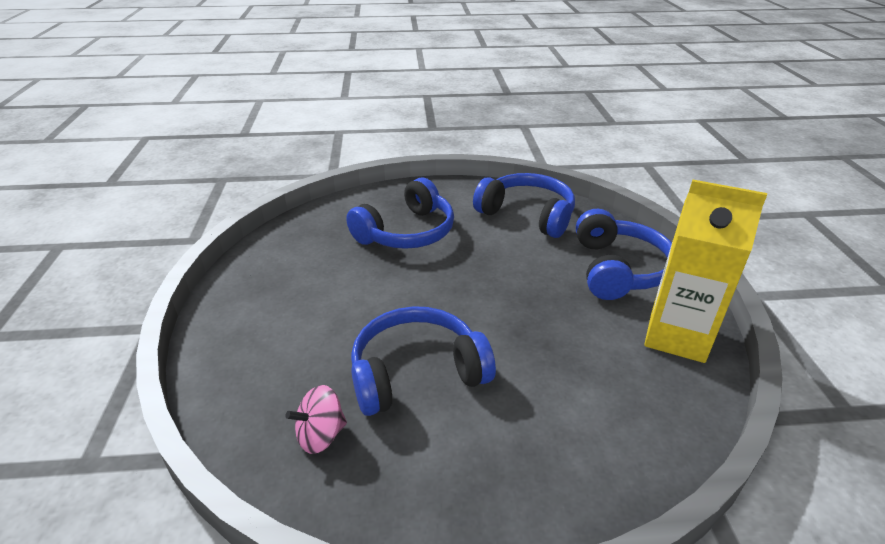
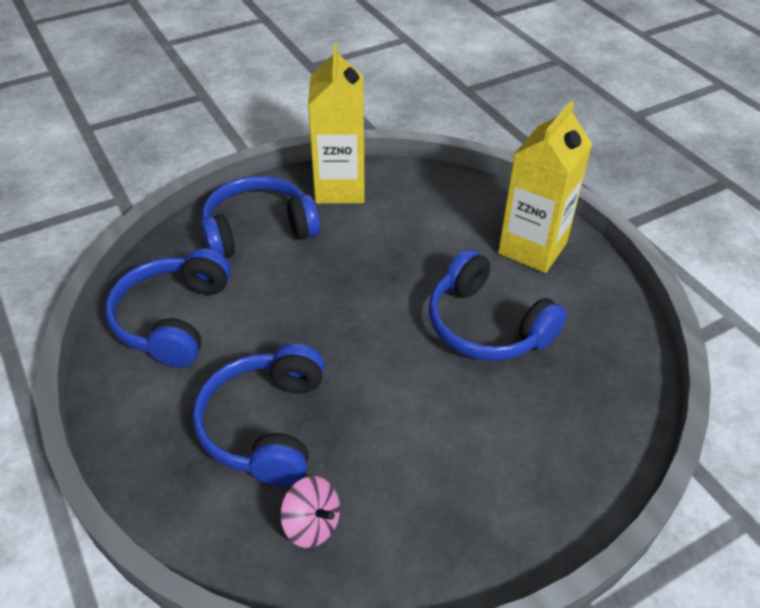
camera: 115 degrees left, 10 degrees up
(321, 435) = (591, 358): pink spinning top -> pink spinning top (312, 524)
(407, 232) = (265, 425): blue headphones -> blue headphones turned 105 degrees counterclockwise
(509, 469) = (532, 248): none -> yellow carton

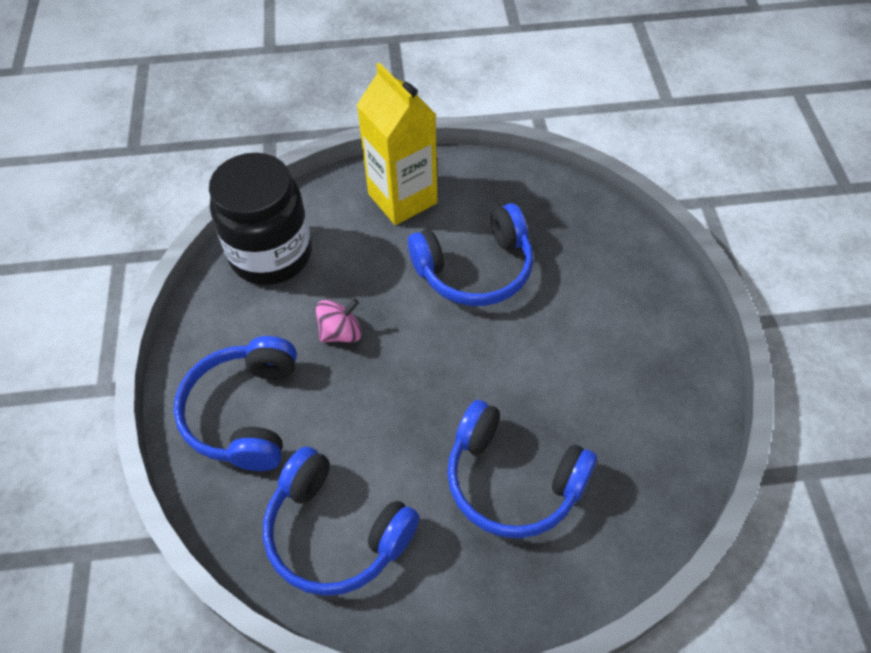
camera: 65 degrees left, 10 degrees up
(312, 524) = (628, 474): pink spinning top -> pink spinning top (341, 332)
(340, 188) = (225, 316): yellow carton -> none
(414, 191) = (271, 254): none -> black jar

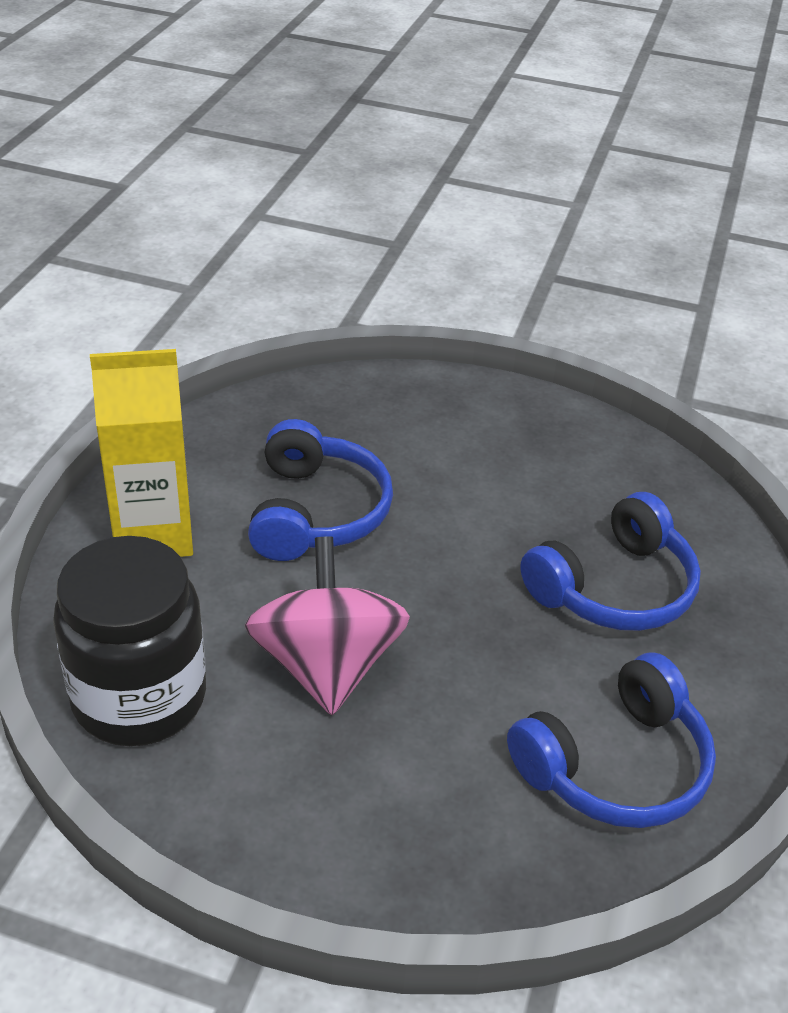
camera: 70 degrees left, 15 degrees down
(244, 413) = (393, 809): blue headphones -> none
(341, 332) = (326, 665): pink spinning top -> pink spinning top, size x2.04

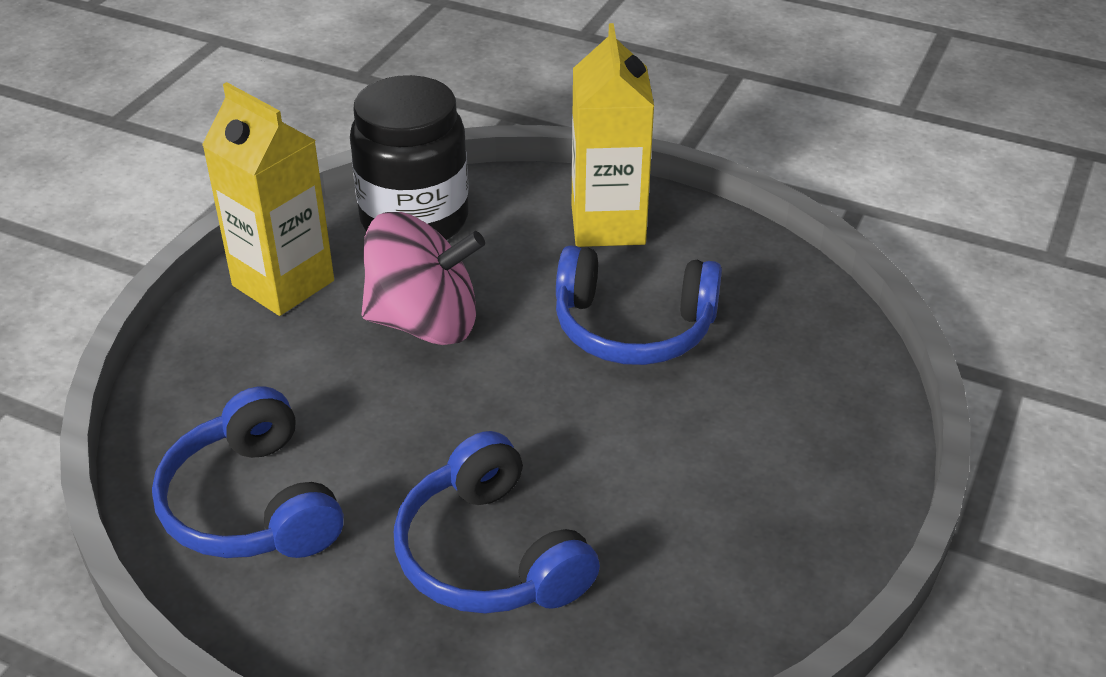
camera: 100 degrees right, 0 degrees up
(268, 810) = (283, 283): none -> yellow carton

